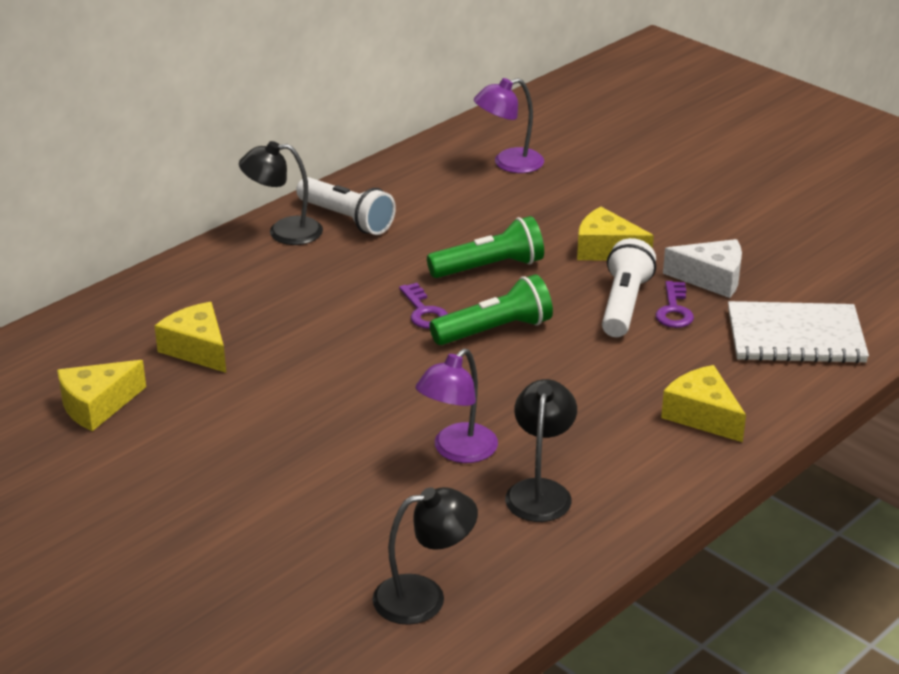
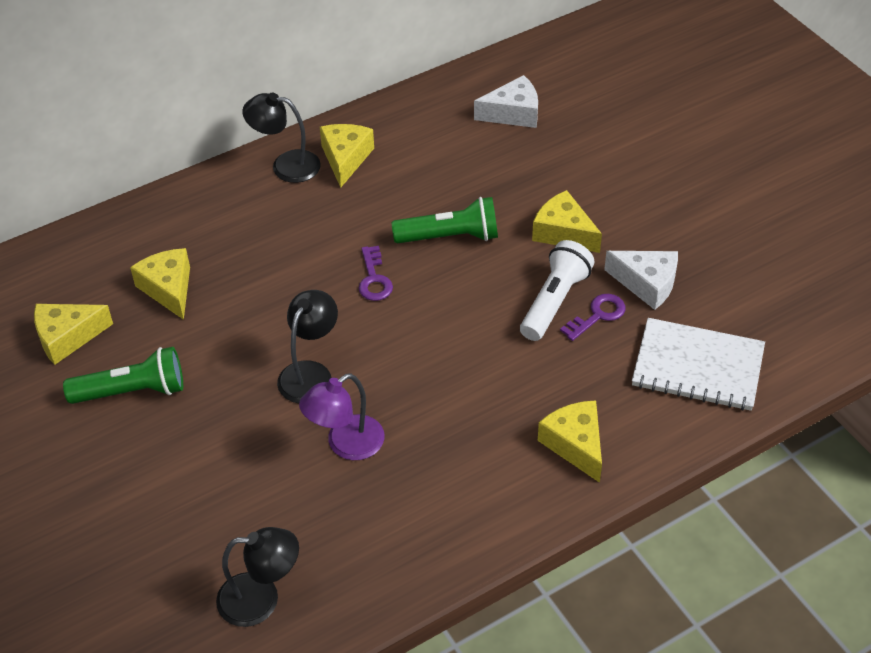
camera: 15 degrees right, 15 degrees up
(347, 219) = (345, 158): white flashlight -> yellow cheese
(495, 330) = (428, 312): green flashlight -> green flashlight (132, 391)
(508, 163) = (513, 113): purple lamp -> white cheese
(540, 491) = (400, 503): black lamp -> black lamp (310, 373)
(674, 310) = (597, 315): purple key -> purple key turned 150 degrees counterclockwise

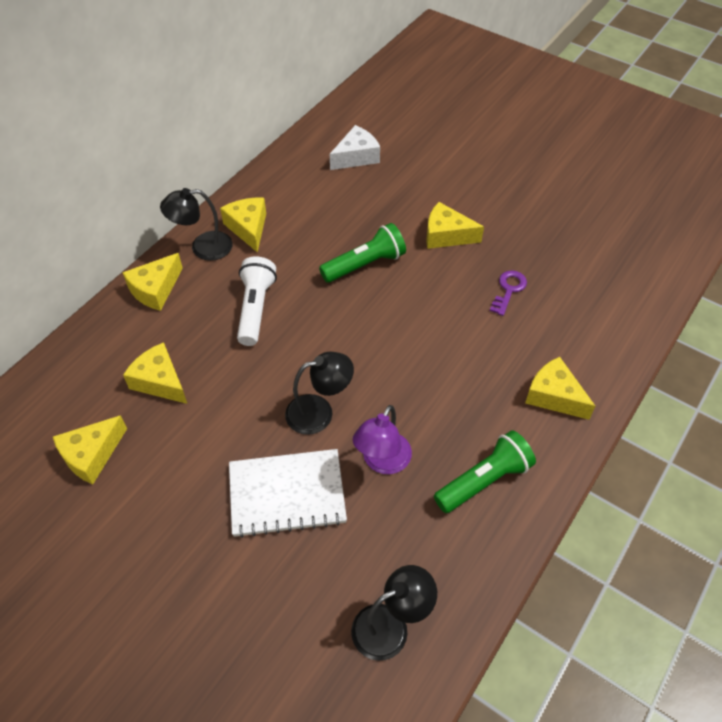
camera: 25 degrees left, 5 degrees up
(132, 391) = (176, 482): green flashlight -> green flashlight (484, 480)
(213, 195) = (155, 289): none -> yellow cheese
(310, 373) = (319, 412): black lamp -> black lamp turned 75 degrees clockwise
(374, 279) = (325, 317): purple key -> none
(554, 301) = (471, 289): white flashlight -> white flashlight (255, 308)
(646, 284) = (528, 255): white cheese -> none
(697, 367) = (601, 305): white notebook -> white notebook (287, 494)

